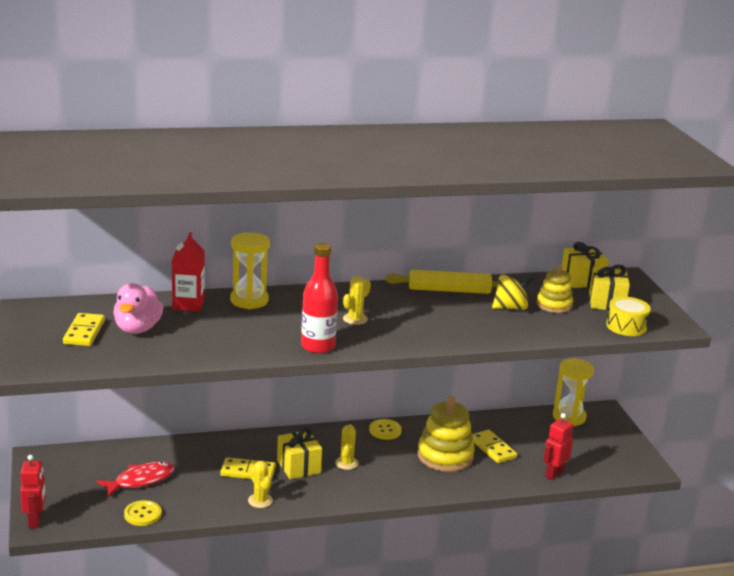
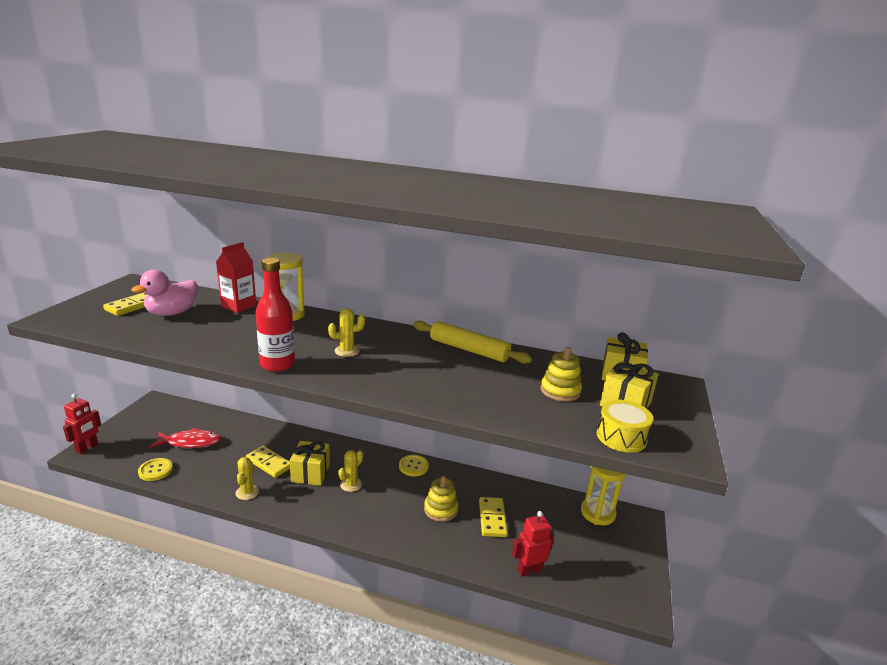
camera: 30 degrees right, 0 degrees up
(445, 456) = (441, 509): yellow stacking toy -> yellow stacking toy, size x0.61
(510, 307) = (509, 381): yellow spinning top -> none

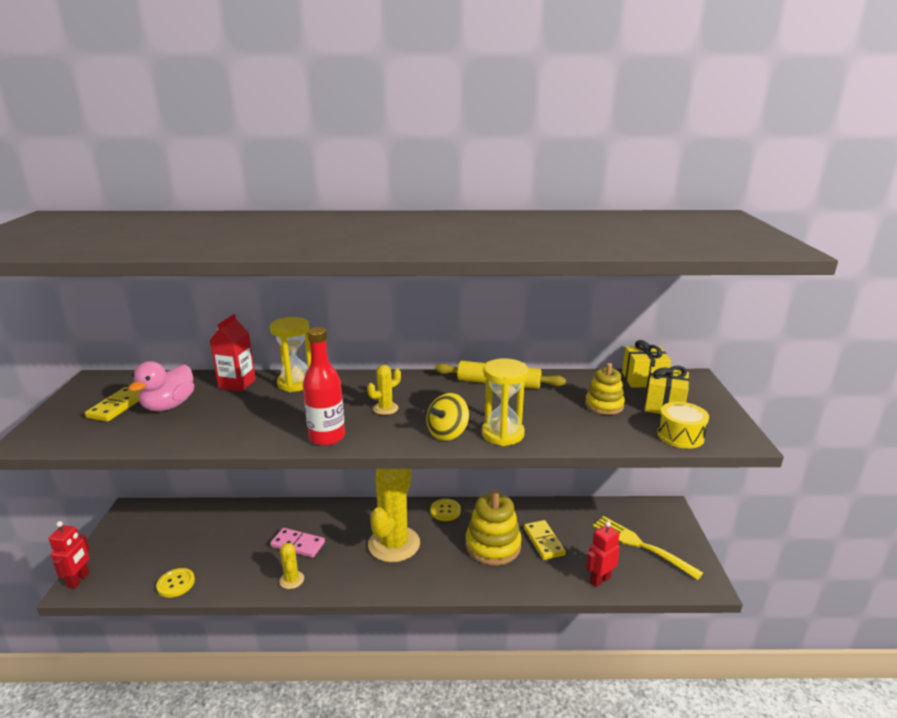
camera: 15 degrees left, 0 degrees up
(190, 442) = (198, 544): red fish -> none
(269, 463) = (298, 544): yellow domino -> pink domino
(310, 473) = (347, 543): yellow gift -> none
(351, 484) = (394, 544): yellow cactus -> yellow cactus, size x2.29
(386, 384) = (447, 433): none -> yellow spinning top
(441, 509) = (493, 546): yellow stacking toy -> yellow stacking toy, size x1.63
(591, 549) = (642, 545): none -> yellow fork
(597, 513) = (631, 512): yellow hourglass -> yellow hourglass (502, 434)

